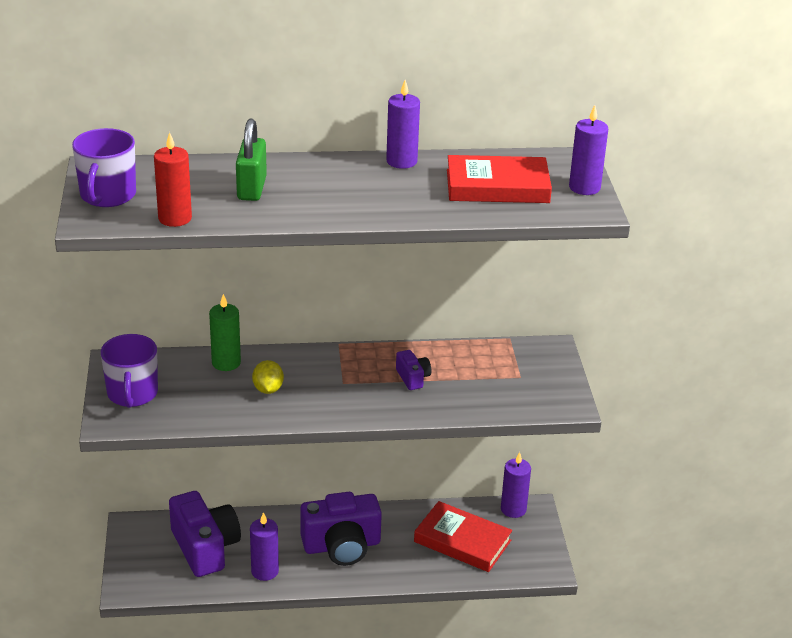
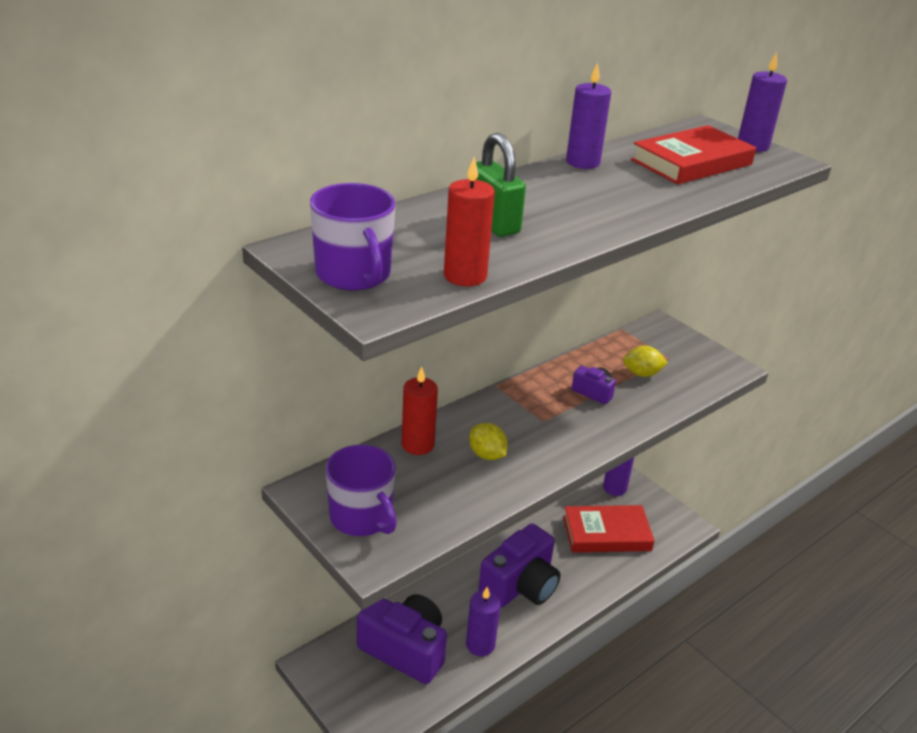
camera: 35 degrees left, 0 degrees up
(226, 363) = (417, 445): green candle -> red candle
(476, 379) = (642, 374): none -> yellow lemon

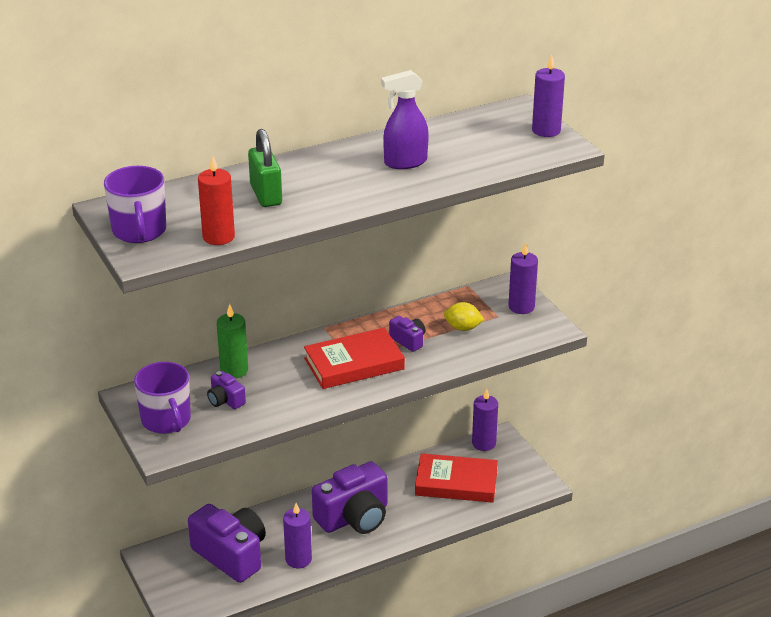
camera: 15 degrees right, 0 degrees up
(417, 445) = (234, 370): red candle -> green candle
(423, 483) = (225, 400): none -> purple camera
(487, 455) = (288, 383): yellow lemon -> none
(582, 162) = (377, 142): purple candle -> purple candle (521, 307)
(630, 182) = (405, 162): none -> purple spray bottle
(691, 162) = (475, 145): red book -> red book (354, 364)

